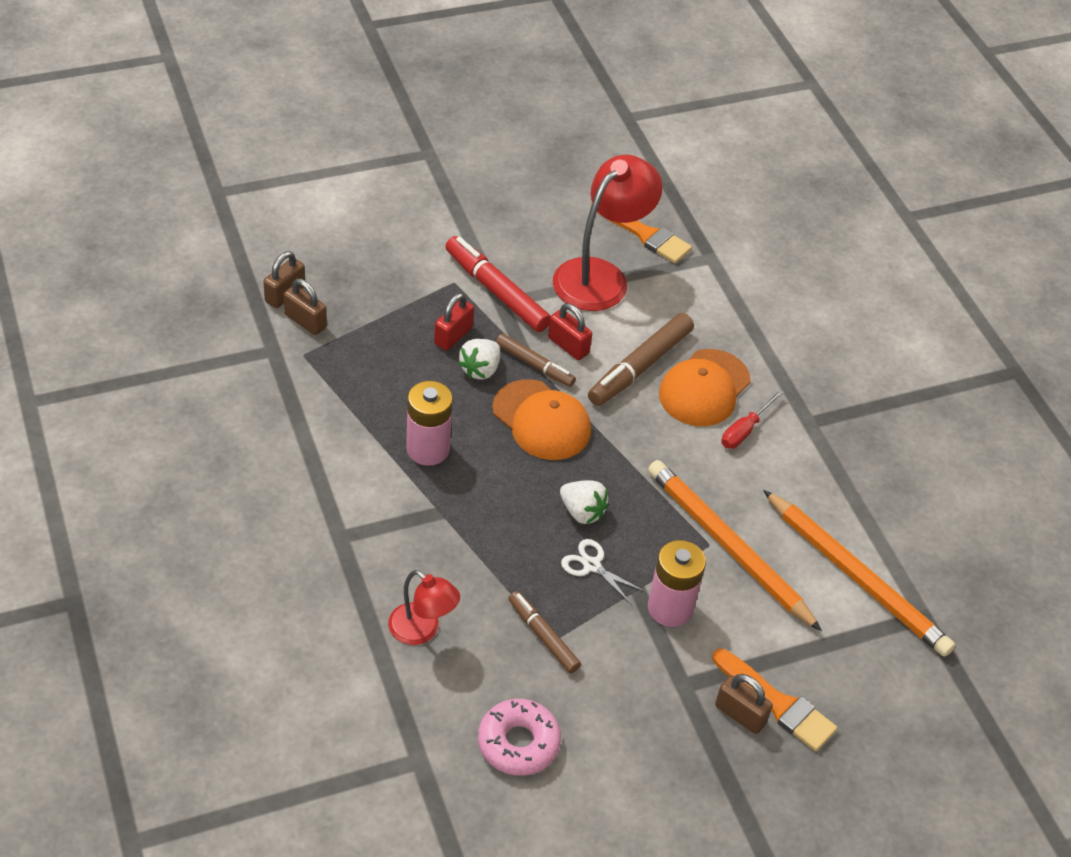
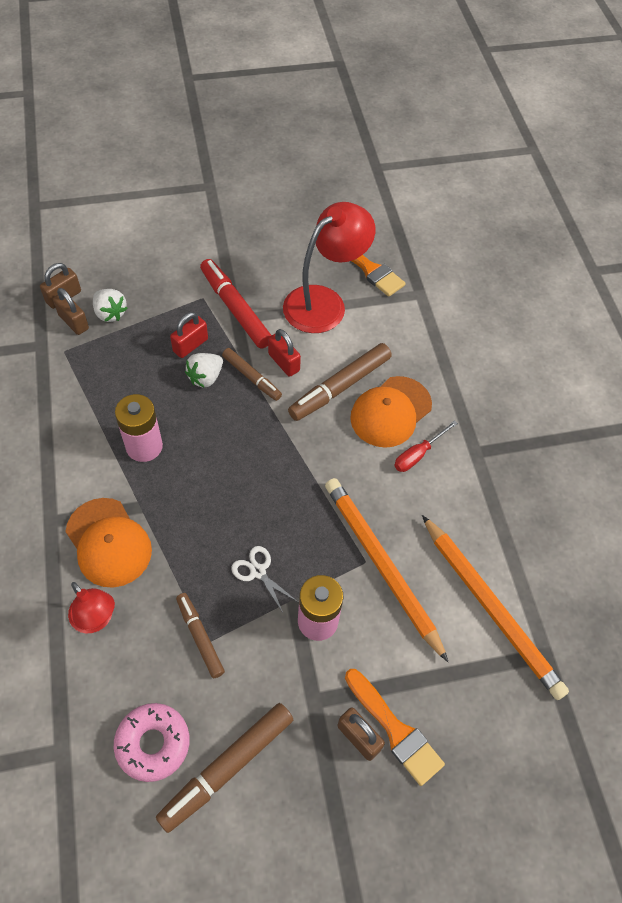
camera: 10 degrees right, 10 degrees up
(541, 420) = (246, 429): orange cap -> orange cap (108, 542)
(582, 512) = (261, 518): white strawberry -> white strawberry (110, 313)
(605, 757) = (227, 767): none -> brown marker

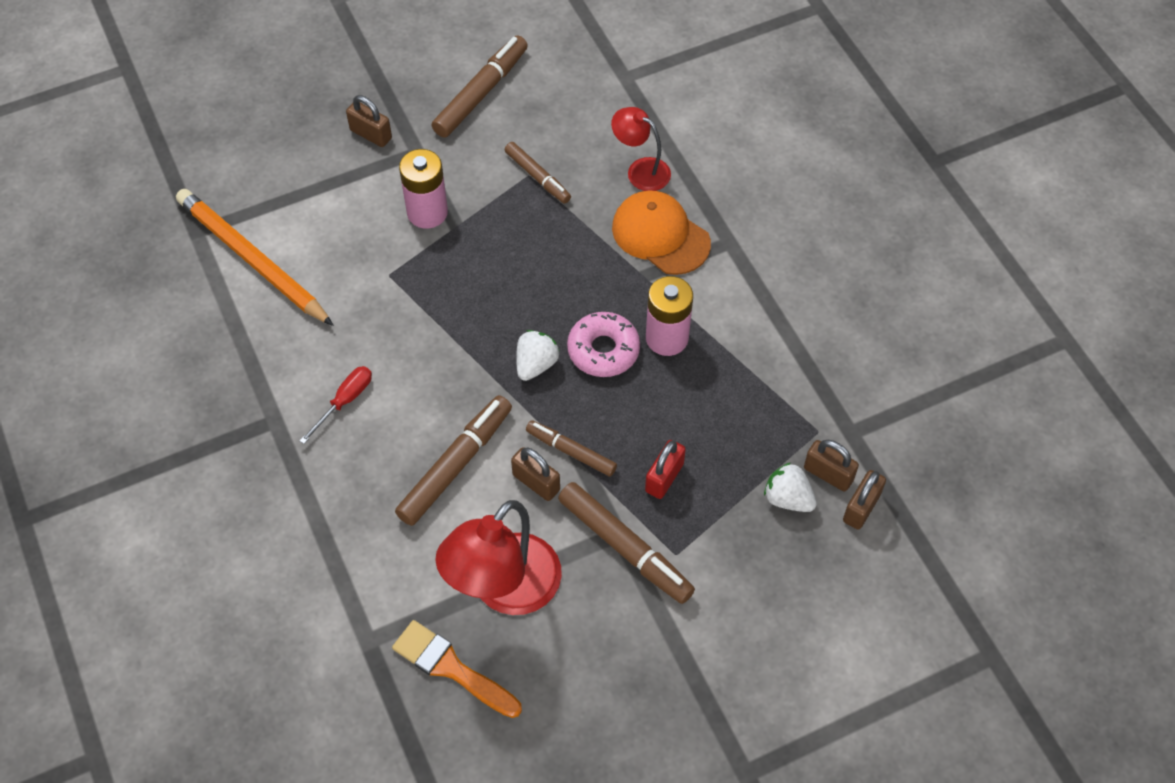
camera: 170 degrees right, 0 degrees up
(153, 743) = (550, 96): pink donut -> pink donut (603, 350)
(205, 377) = (628, 438): white strawberry -> white strawberry (536, 364)
(235, 309) = (625, 548): red marker -> brown marker
(258, 571) = (498, 242): white scissors -> none
(284, 362) = (536, 482): red padlock -> brown padlock
(382, 565) = (371, 274): orange pencil -> none
(390, 412) = (385, 447): orange cap -> none
(395, 730) = (338, 146): orange brush -> none

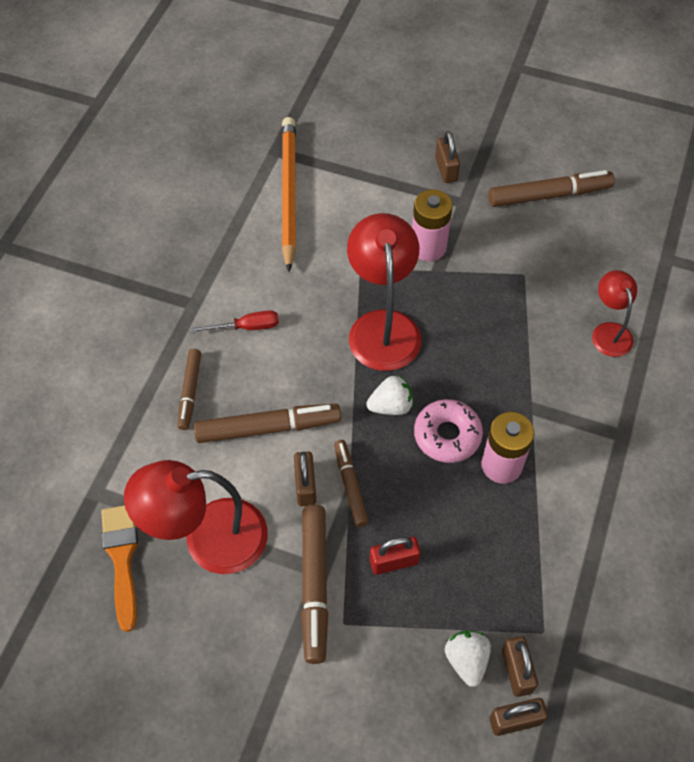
camera: 45 degrees right, 0 degrees up
(460, 307) = (383, 326): none -> red lamp
(537, 177) = (528, 280): brown marker -> brown marker (190, 392)
(660, 235) = (575, 389): orange cap -> none

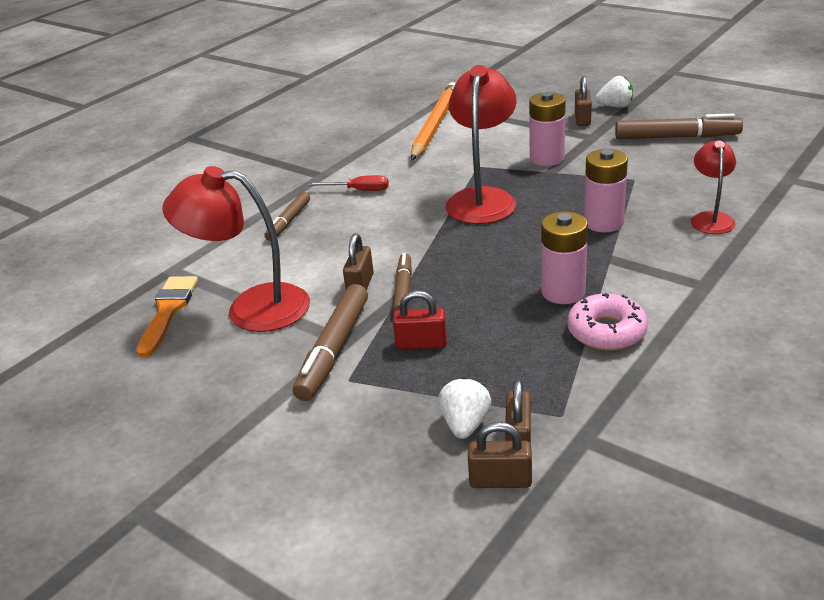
camera: 20 degrees right, 25 degrees down
(268, 428) = (345, 247): brown marker -> none
(391, 406) = (467, 245): white strawberry -> white strawberry (615, 106)
(447, 435) = (515, 268): pink donut -> pink donut (606, 331)
(512, 352) = (603, 223): none -> pink battery

